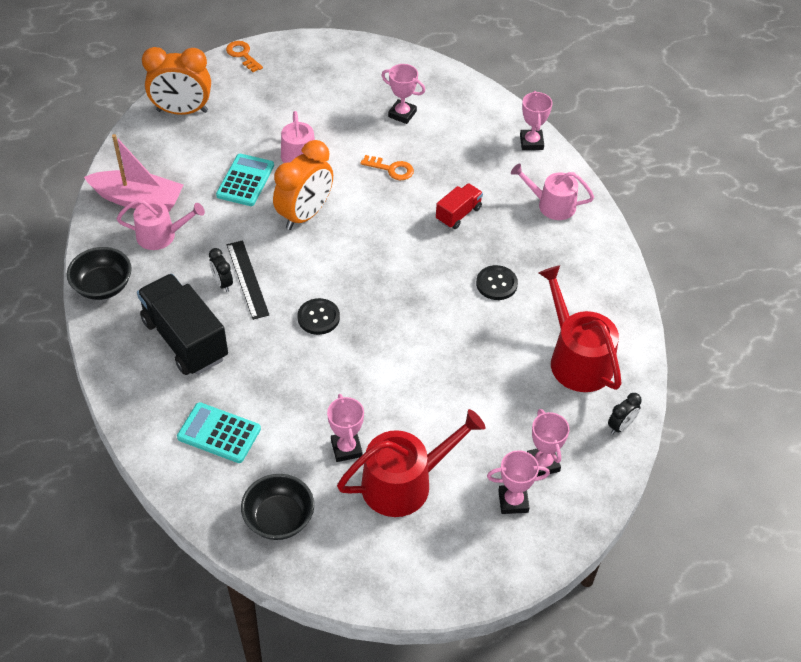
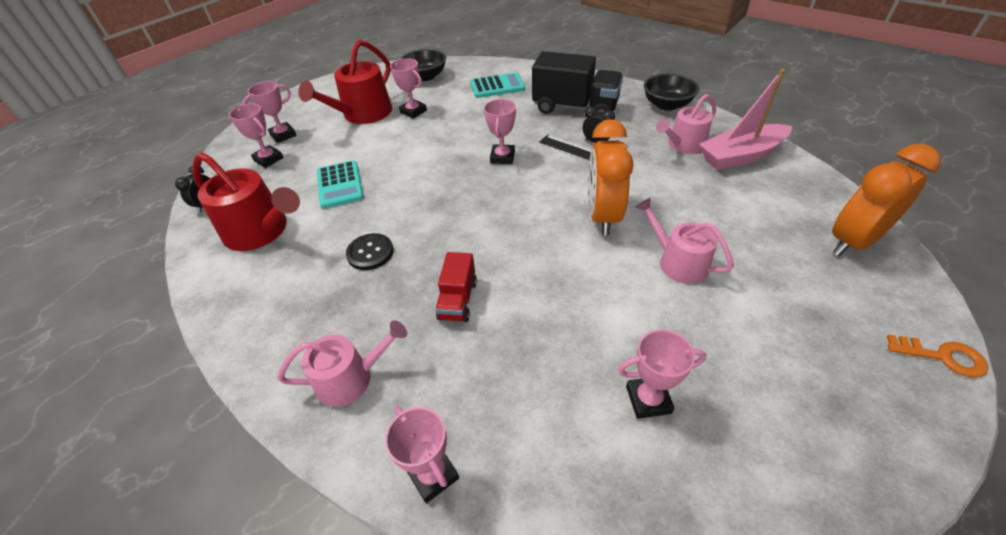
camera: 150 degrees right, 5 degrees down
(245, 180) = (691, 214): turquoise calculator -> turquoise calculator (340, 185)
(318, 317) = (502, 157): black button -> pink trophy
(391, 169) = (576, 309): orange key -> none

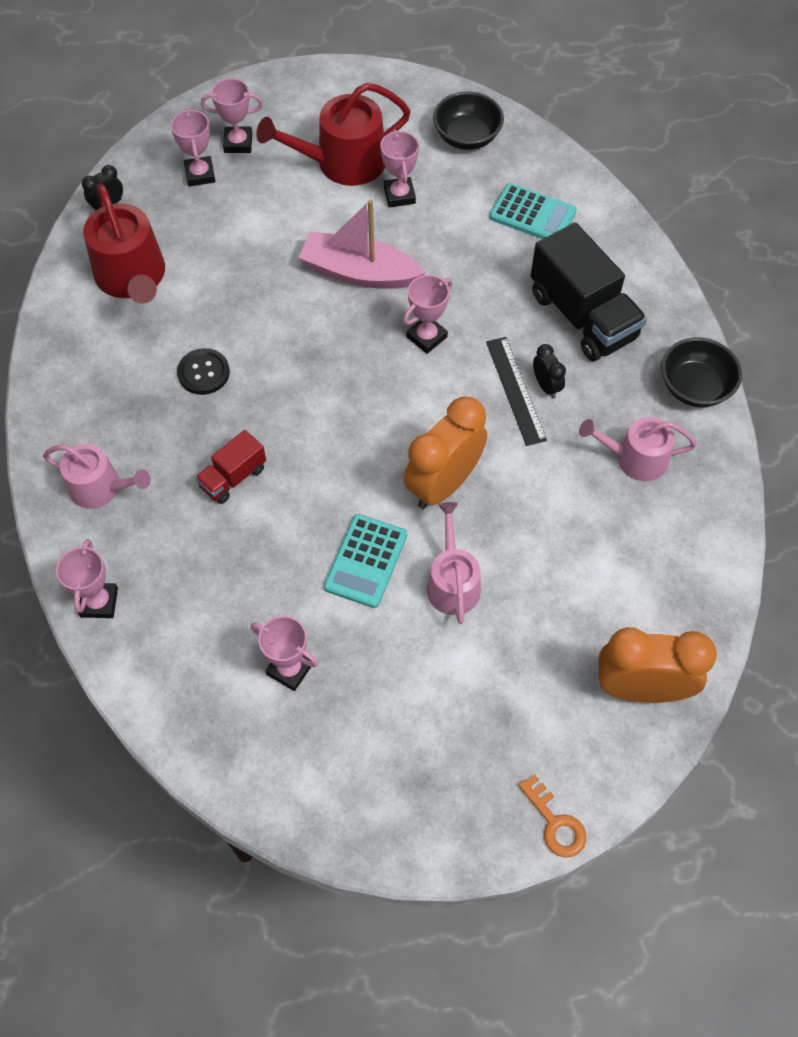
camera: 35 degrees right, 15 degrees up
(340, 185) = (240, 263): turquoise calculator -> turquoise calculator (366, 561)
(741, 156) = (677, 518): pink boat -> pink boat (359, 272)

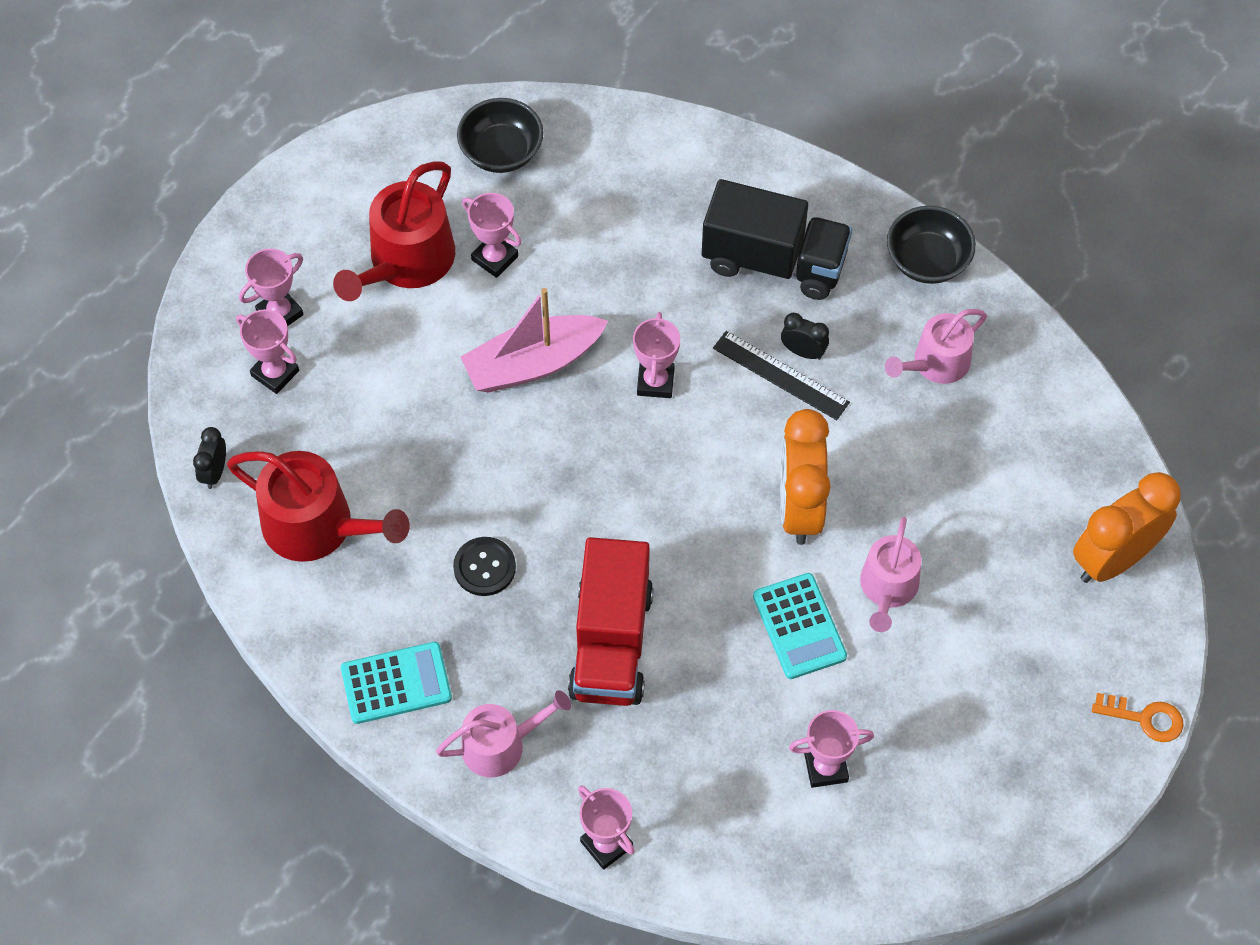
camera: 40 degrees left, 0 degrees up
(233, 477) = (611, 643): red truck -> red truck, size x1.90
(452, 582) = (888, 588): pink watering can -> pink watering can turned 120 degrees counterclockwise
(532, 214) = (638, 191): turquoise calculator -> turquoise calculator (396, 683)

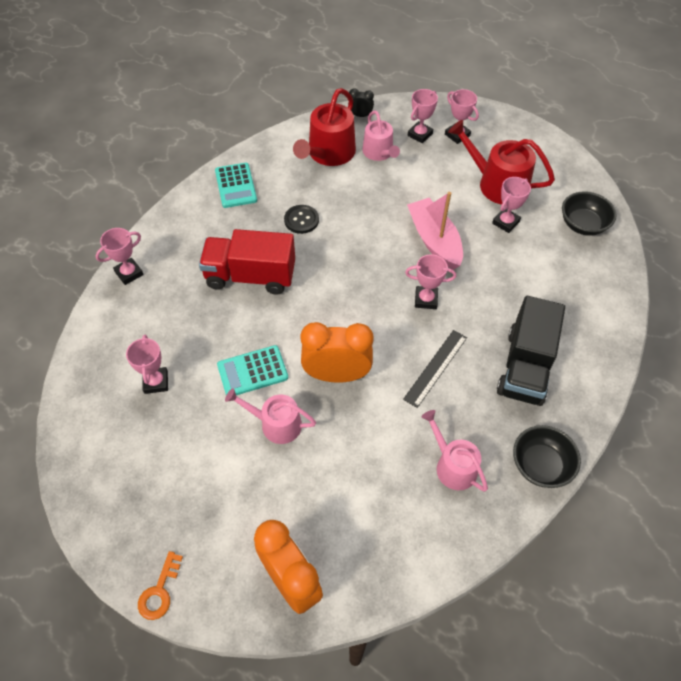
camera: 90 degrees right, 5 degrees down
(500, 745) = (194, 228): pink watering can -> pink watering can (379, 153)
(803, 352) = (455, 381): black clock -> none

